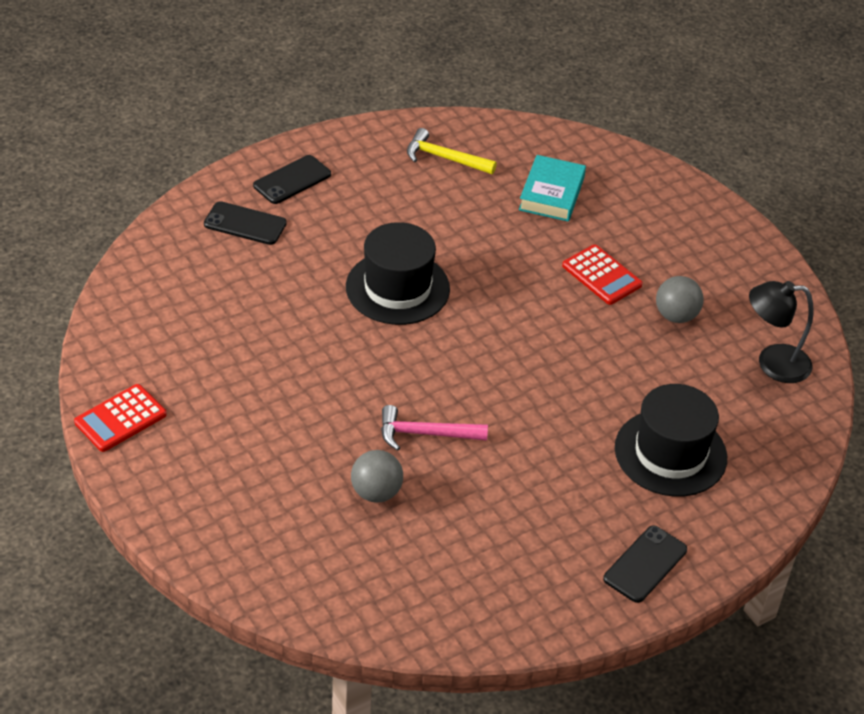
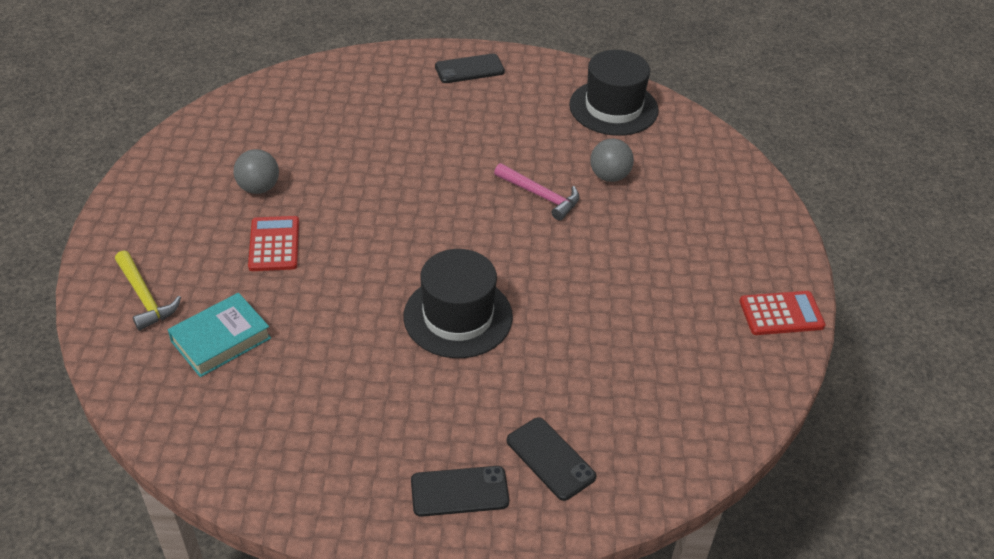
camera: 145 degrees left, 0 degrees up
(445, 158) = (275, 435): yellow hammer -> yellow hammer (145, 297)
(670, 453) = (381, 111): black hat -> black hat (613, 107)
(772, 363) = (237, 128): black lamp -> none

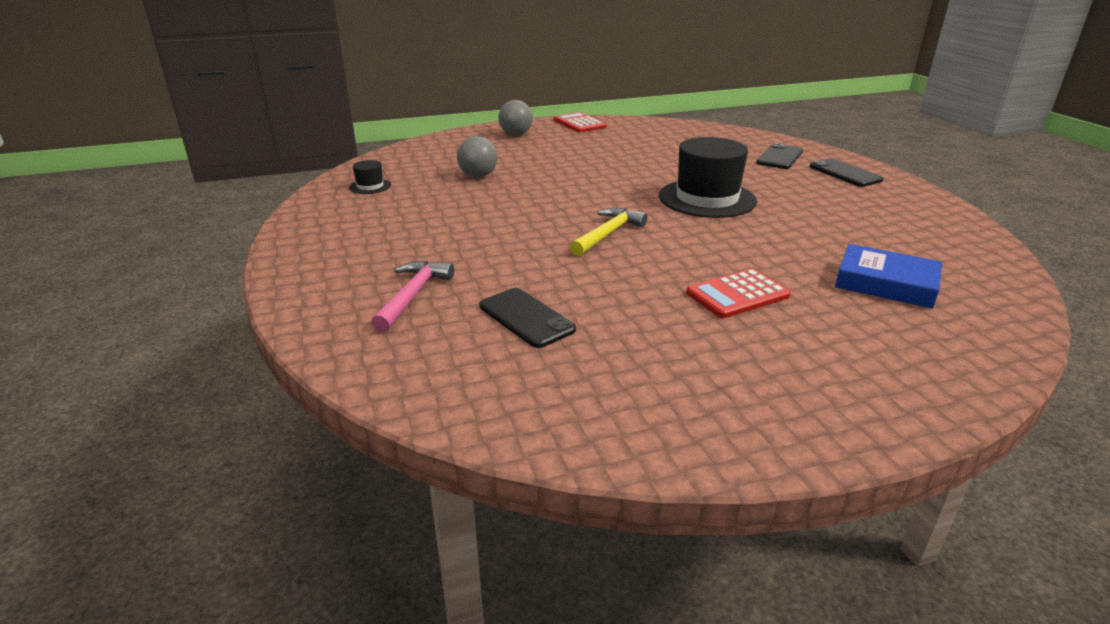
camera: 110 degrees left, 15 degrees down
(145, 297) = (916, 347): yellow hammer -> yellow hammer (607, 234)
(221, 340) = (885, 283): turquoise book -> blue book
(259, 188) = (665, 333): grey ball -> grey ball (516, 134)
(469, 69) = (323, 260): black phone -> black phone (526, 318)
(540, 195) = (528, 194): pink hammer -> pink hammer (412, 296)
(613, 107) = (370, 186): black hat -> black hat, size x0.45

